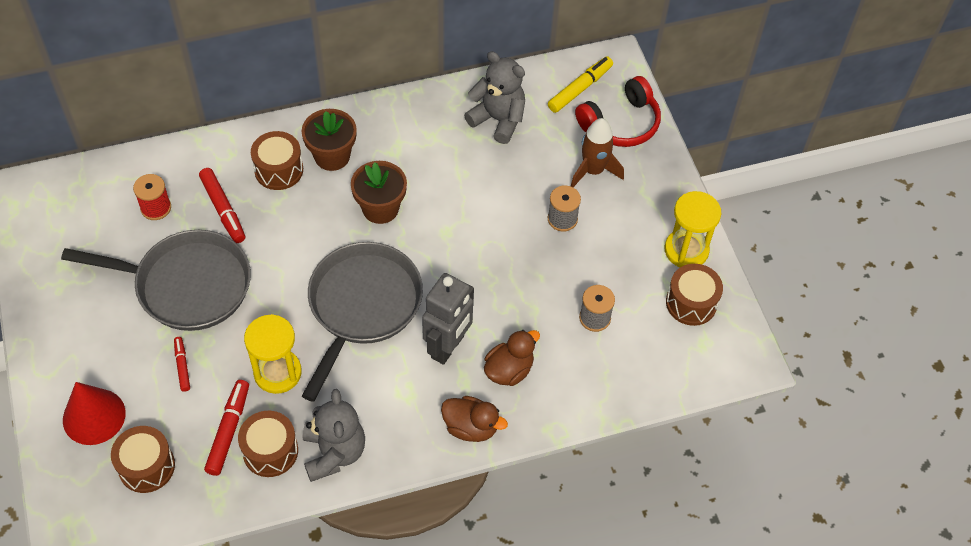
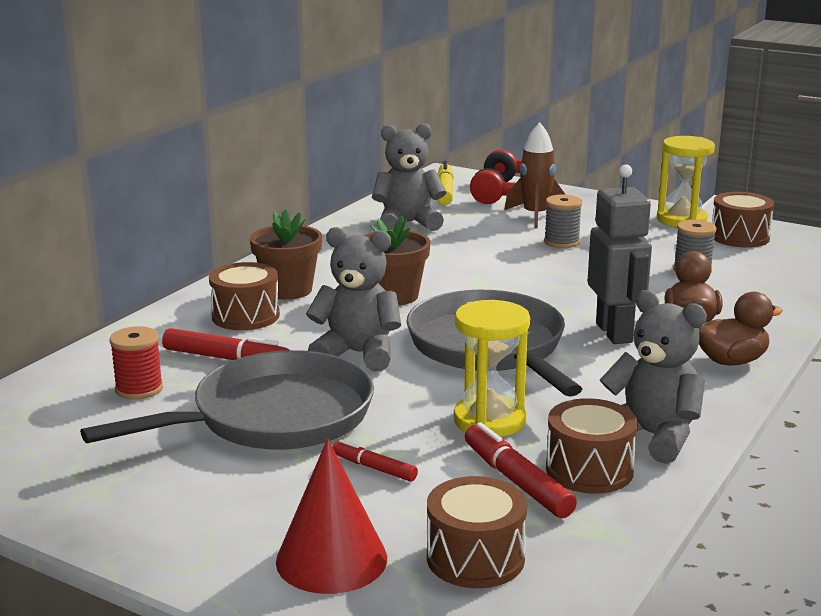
camera: 40 degrees left, 35 degrees down
(289, 257) = (357, 354): none -> grey teddy bear

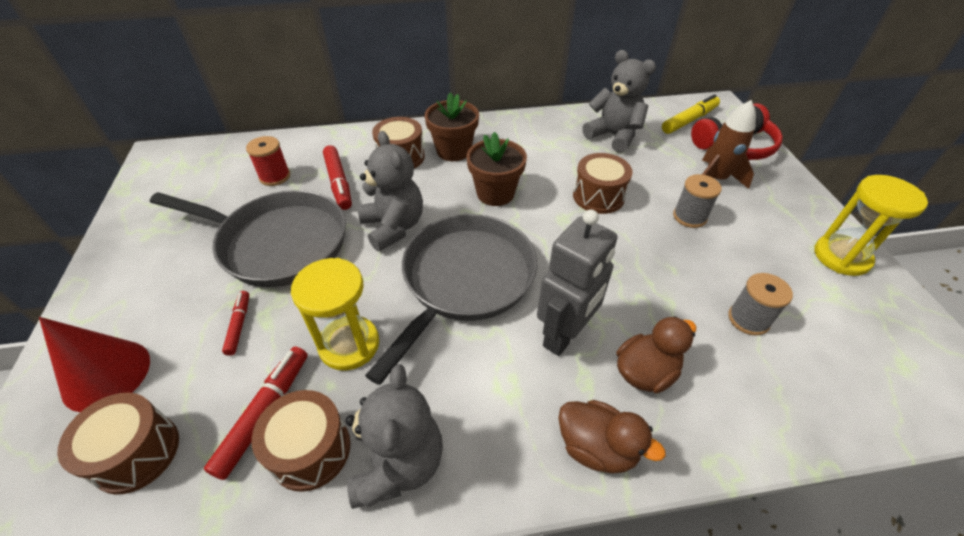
camera: 50 degrees right, 25 degrees up
(739, 237) = (868, 313): brown drum -> brown drum (598, 196)

